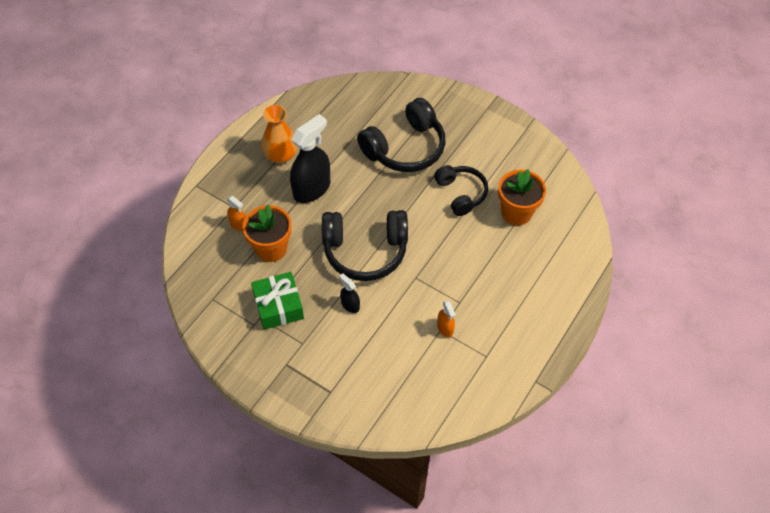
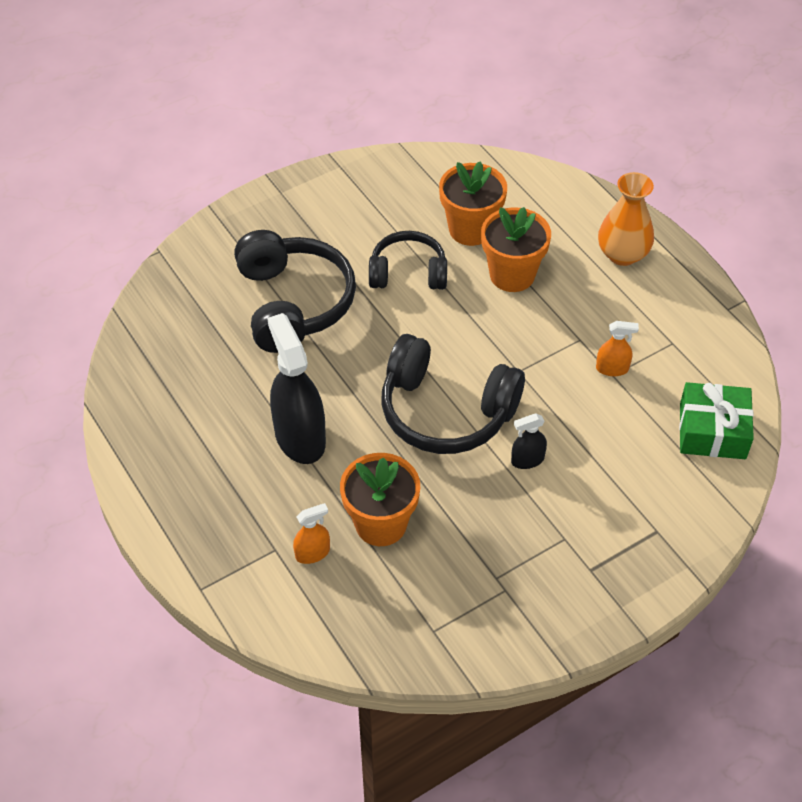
camera: 65 degrees left, 5 degrees down
(278, 306) = (488, 547): green gift -> green gift (712, 431)
(281, 155) = (212, 455): orange vase -> orange vase (622, 254)
(365, 251) = (446, 411): black headphones -> black headphones turned 90 degrees clockwise
(491, 247) = (512, 275): none -> orange flower pot

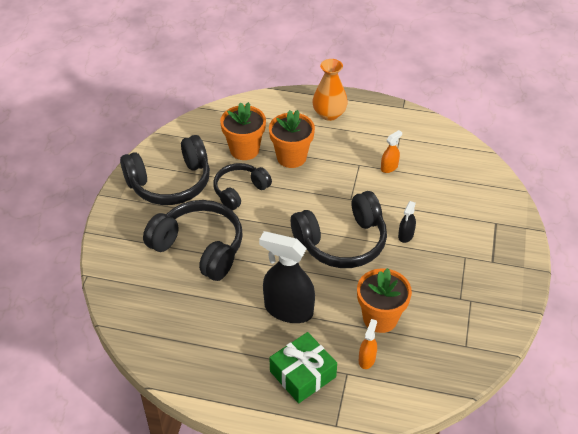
camera: 45 degrees left, 5 degrees down
(348, 212) = (170, 183): none -> black headphones
(712, 431) = (462, 163): green gift -> green gift (302, 374)

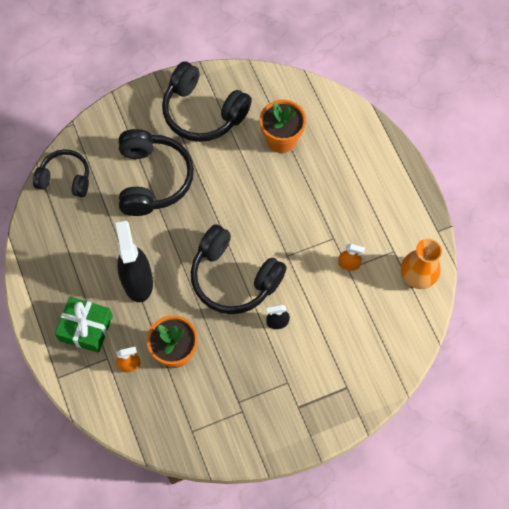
camera: 55 degrees right, 20 degrees up
(240, 191) = (232, 167): black headphones -> black headphones (65, 178)
(291, 157) = (300, 180): orange flower pot -> none
(329, 114) = (378, 176): orange vase -> orange vase (417, 275)

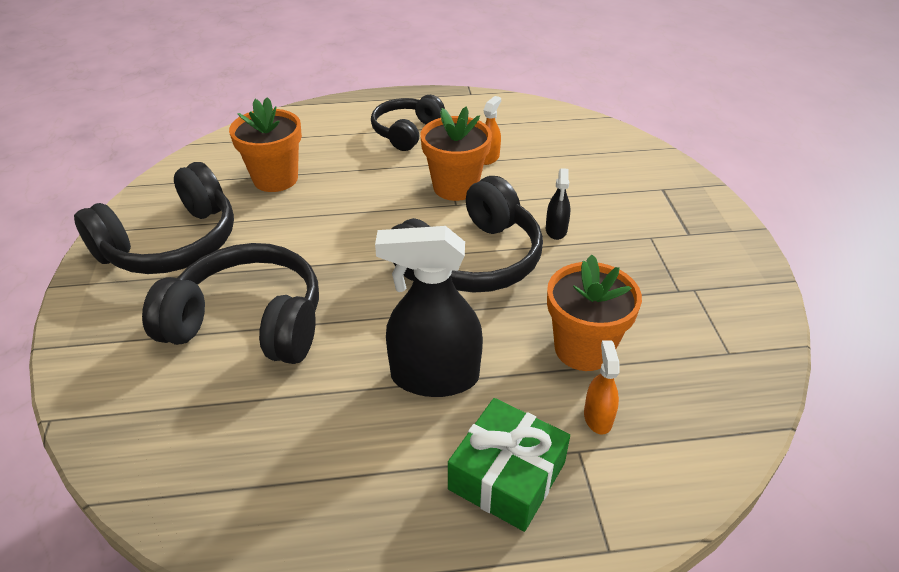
camera: 75 degrees left, 25 degrees down
(65, 178) = (159, 455): black headphones -> black headphones (406, 132)
(306, 251) = (455, 187): none -> orange flower pot
(417, 275) = (522, 115): orange vase -> none

